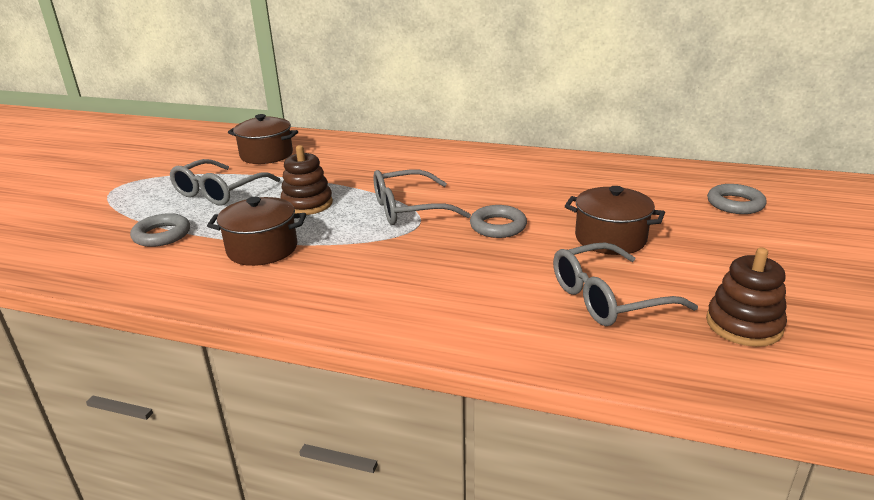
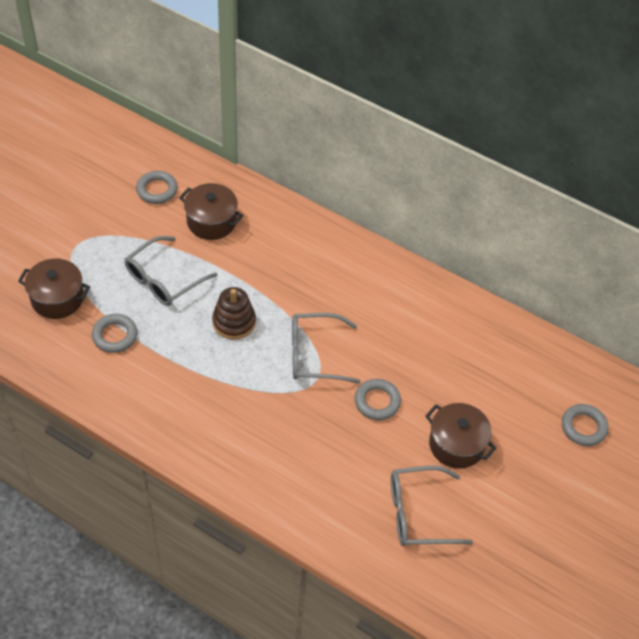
camera: 10 degrees right, 25 degrees up
(205, 148) = (157, 190): none -> grey ring
(262, 249) = (189, 379): brown pot -> brown pot (57, 298)
(743, 325) = (494, 567): brown stacking toy -> none

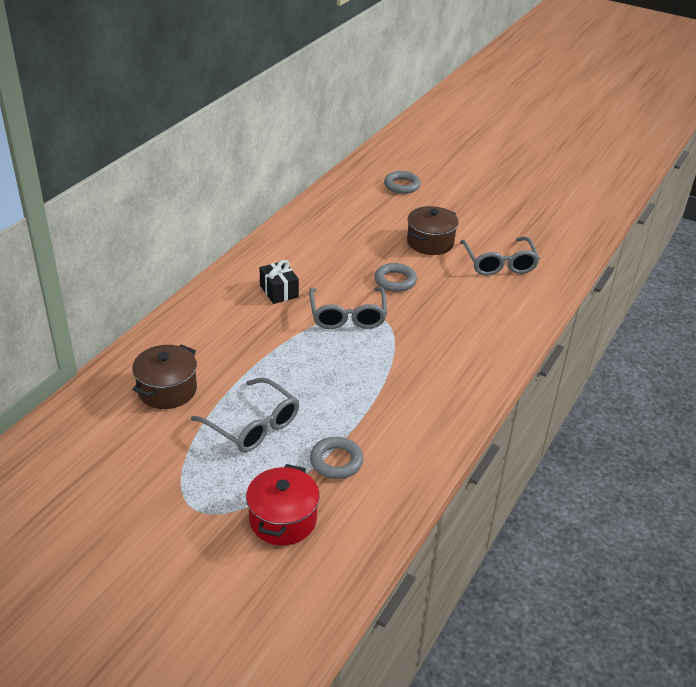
camera: 90 degrees left, 15 degrees down
(57, 298) = (283, 520): brown pot -> red pot
(157, 190) = (109, 439): grey ring -> none
(234, 322) = (311, 369): brown stacking toy -> none
(353, 299) = (279, 291): none -> black gift

